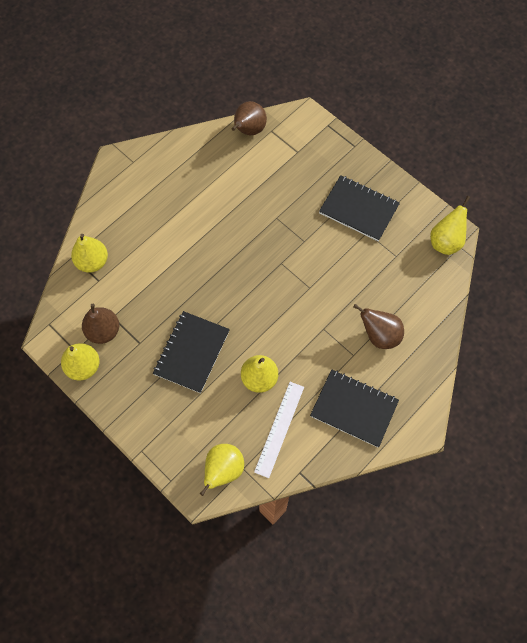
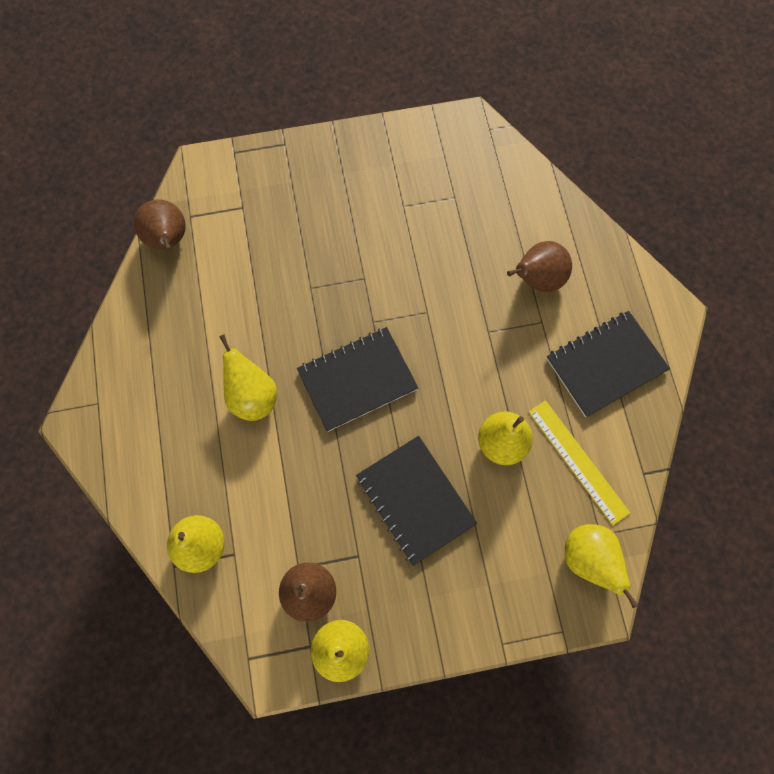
camera: 55 degrees left, 5 degrees up
(279, 428) = (578, 461): white ruler -> yellow ruler
(358, 209) = (368, 194): black notebook -> black notebook (357, 380)
(445, 242) = (474, 138): yellow pear -> yellow pear (252, 396)

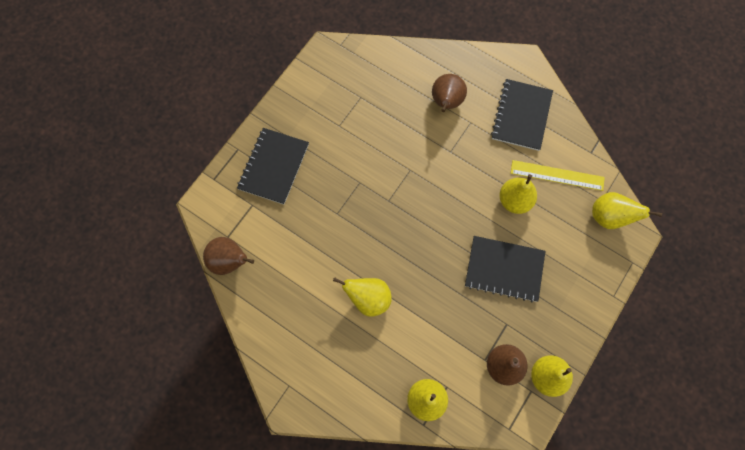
camera: 45 degrees left, 0 degrees up
(357, 380) = (412, 238): black notebook -> black notebook (274, 166)

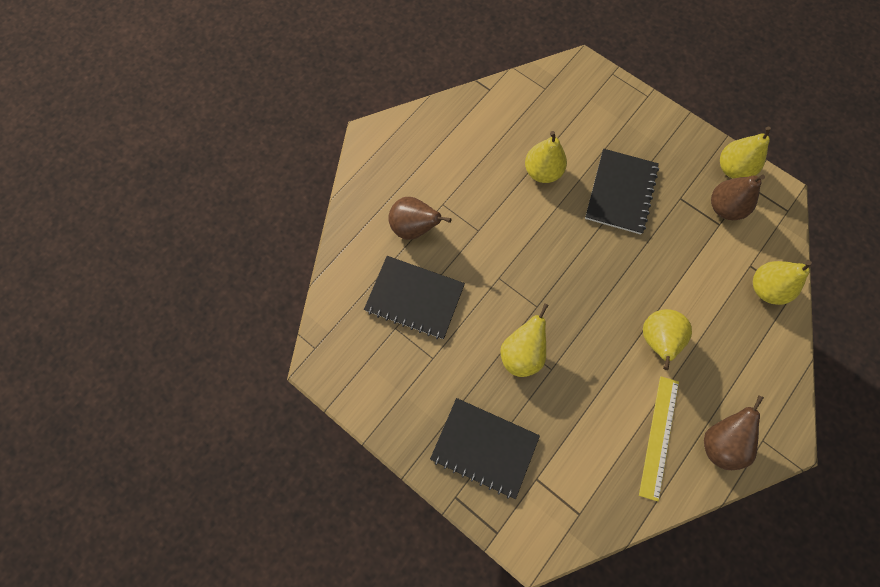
camera: 85 degrees left, 0 degrees up
(230, 261) = (612, 511): brown pear -> brown pear (719, 441)
(521, 115) = (439, 150): black notebook -> black notebook (414, 298)
(557, 175) = (514, 125): yellow ruler -> yellow ruler (659, 436)
(609, 217) = (564, 85): yellow pear -> yellow pear (521, 353)

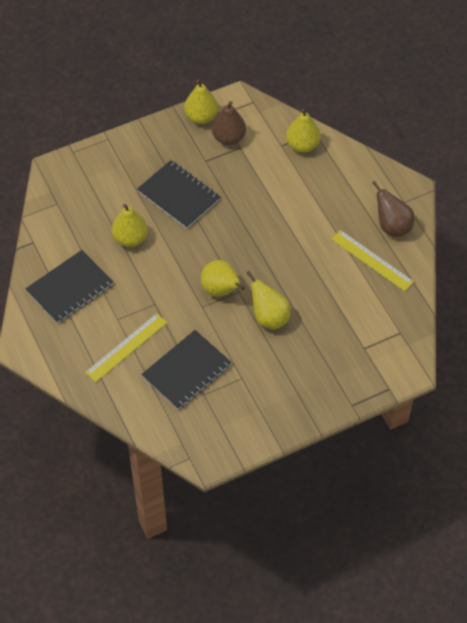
camera: 65 degrees left, 15 degrees down
(414, 228) = (126, 347): brown pear -> yellow ruler
(484, 447) = (326, 371): black notebook -> black notebook (70, 288)
(657, 340) = (304, 228): yellow pear -> yellow pear (221, 290)

